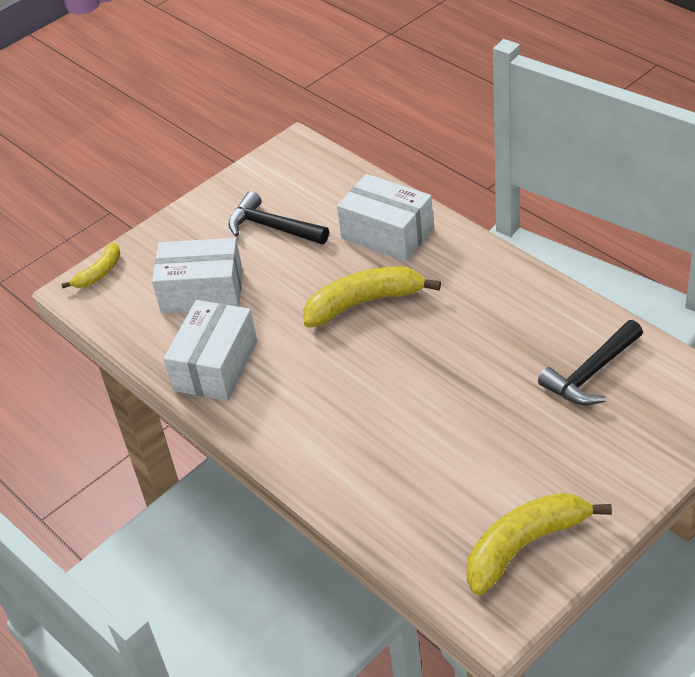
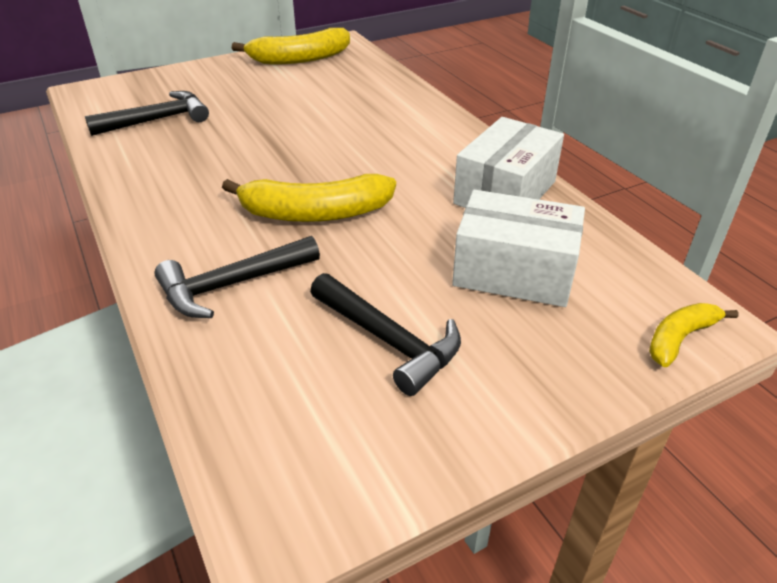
camera: 170 degrees left, 5 degrees down
(387, 233) = (231, 285): white box -> black hammer

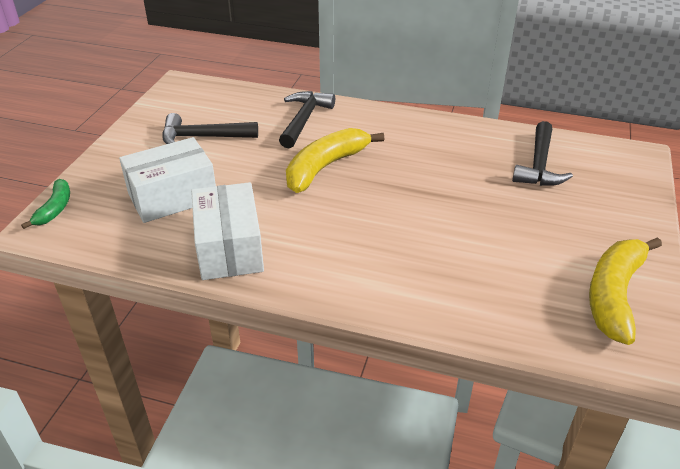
camera: 135 degrees right, 0 degrees up
(679, 338) = (55, 209): yellow banana -> green banana

